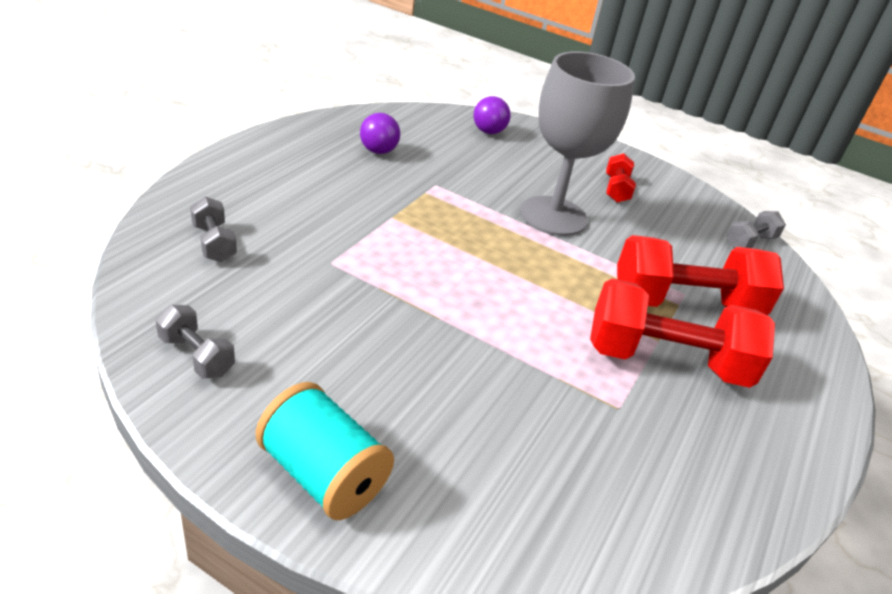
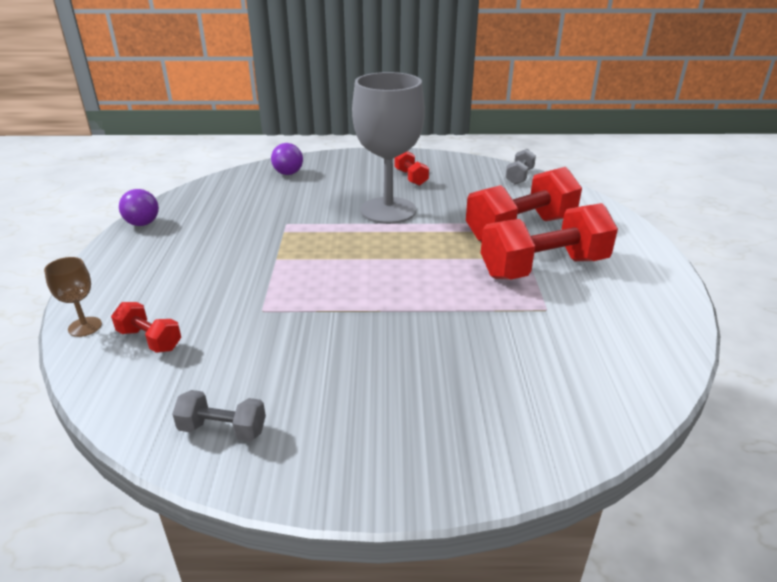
camera: 25 degrees left, 5 degrees down
(176, 205) = (85, 327): none -> brown goblet
(214, 243) = (150, 340): grey dumbbell -> red dumbbell
(323, 474) = (408, 457): turquoise spool -> none
(378, 151) = (219, 217): purple ball -> purple ball (143, 223)

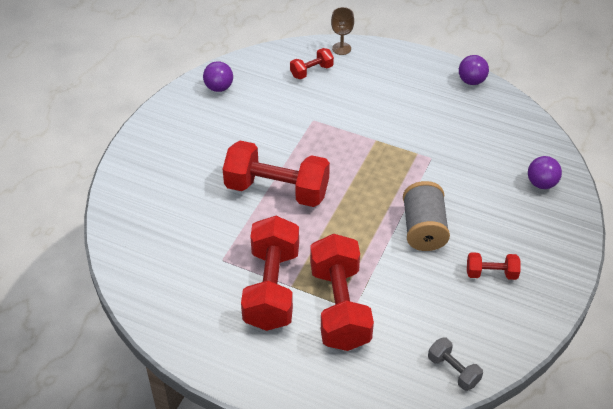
camera: 115 degrees right, 15 degrees up
(223, 429) = (219, 87): grey dumbbell -> purple ball
(388, 210) = (423, 229): grey goblet -> grey spool
(408, 303) = (277, 190): none -> red dumbbell

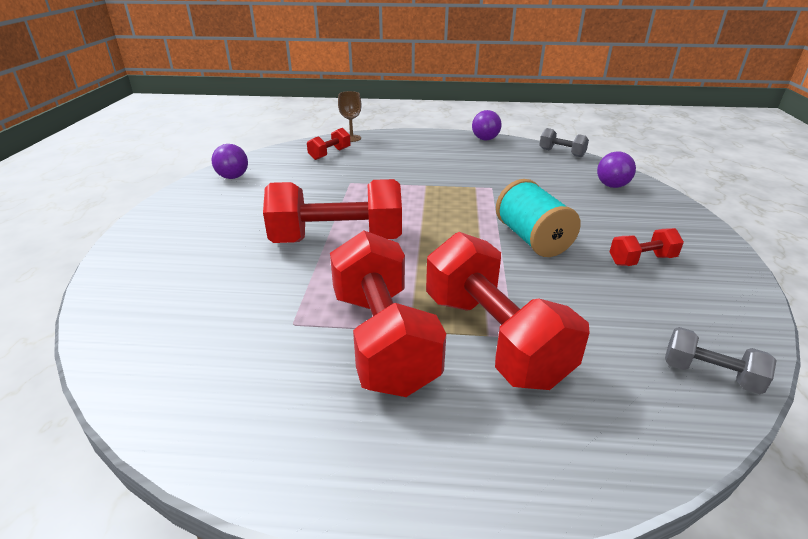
camera: 20 degrees left, 15 degrees down
(423, 229) = (532, 239): grey spool -> turquoise spool
(532, 122) = (561, 153): none -> grey dumbbell

